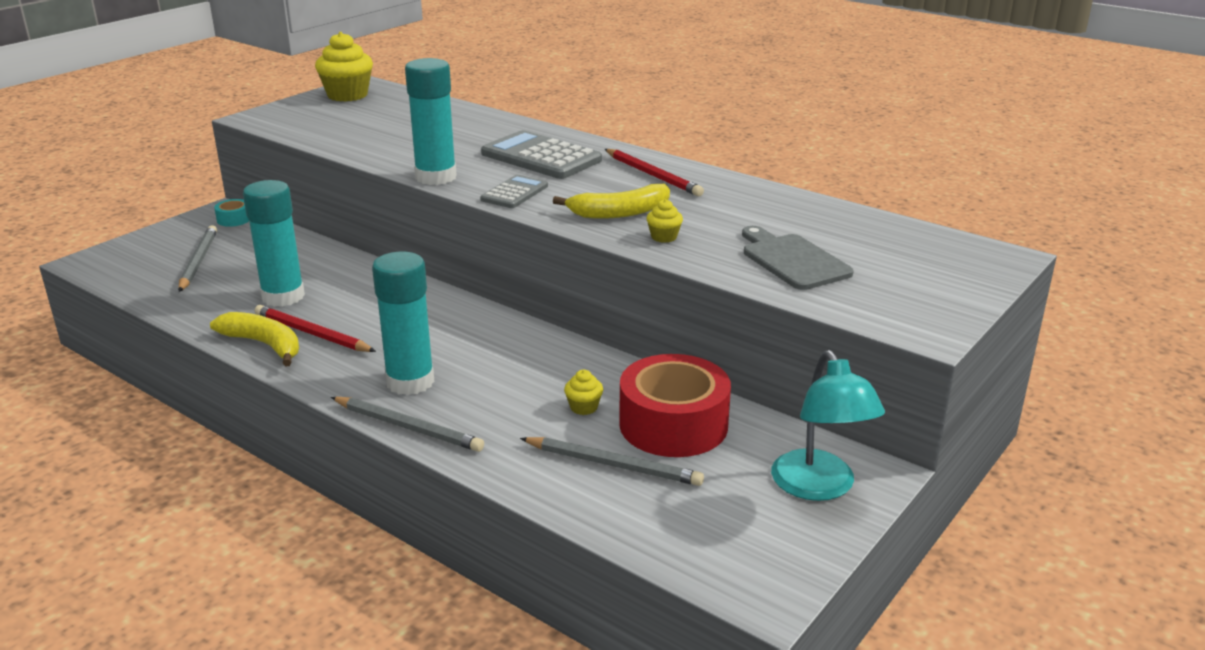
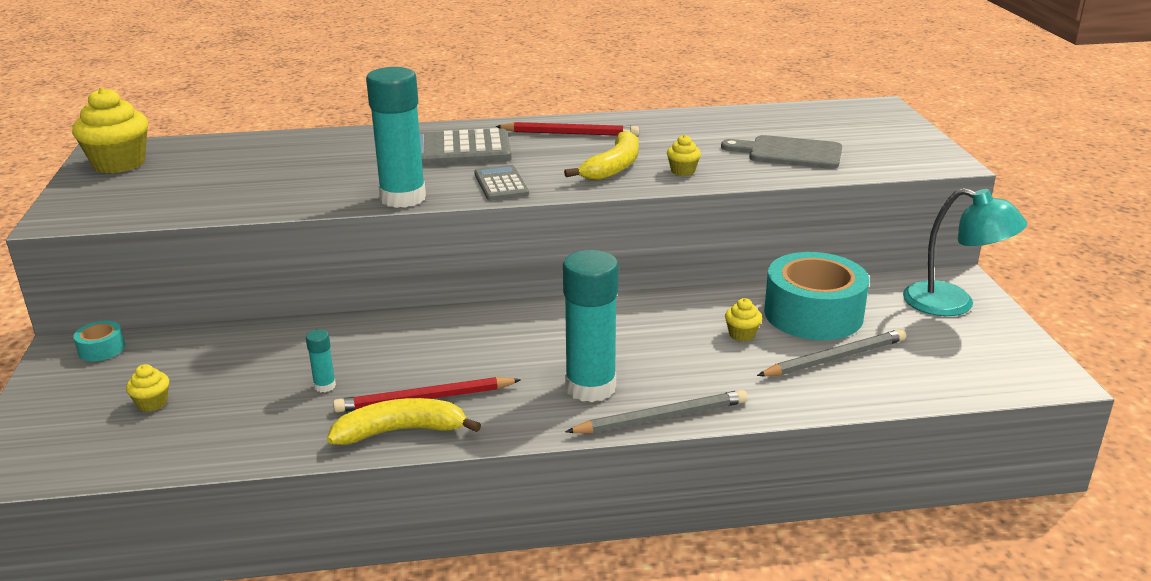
camera: 45 degrees left, 0 degrees up
(198, 261) = (152, 403): grey pencil -> yellow cupcake
(283, 296) = (325, 386): turquoise glue stick -> turquoise glue stick, size x0.43
(673, 424) = (813, 314): red tape -> turquoise tape

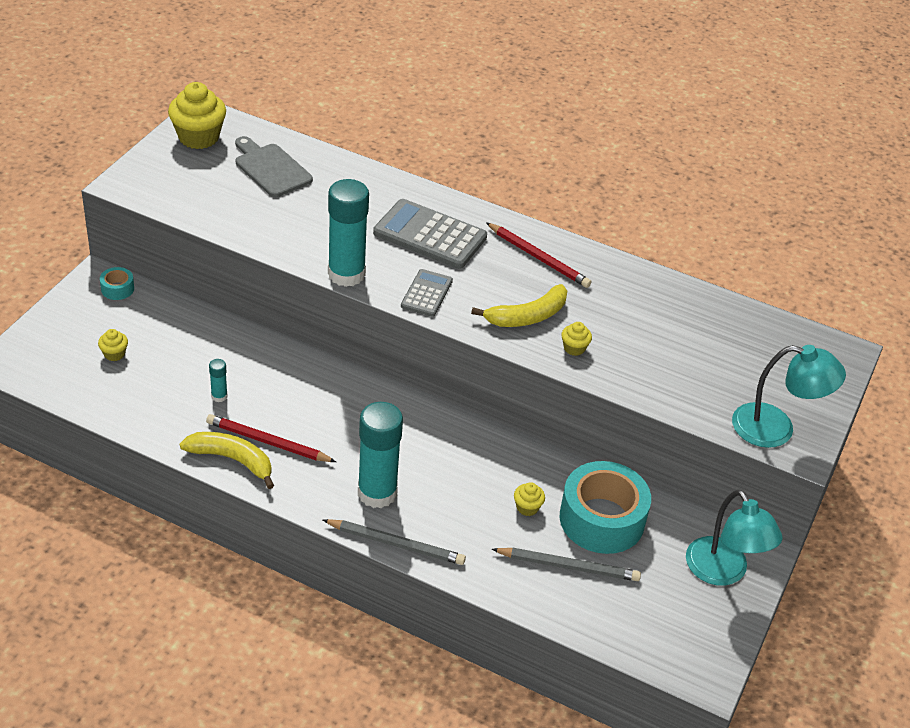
camera: 30 degrees right, 15 degrees up
(789, 153) = (684, 371): grey cutting board -> grey cutting board (271, 169)
(908, 158) = (776, 428): none -> turquoise lamp

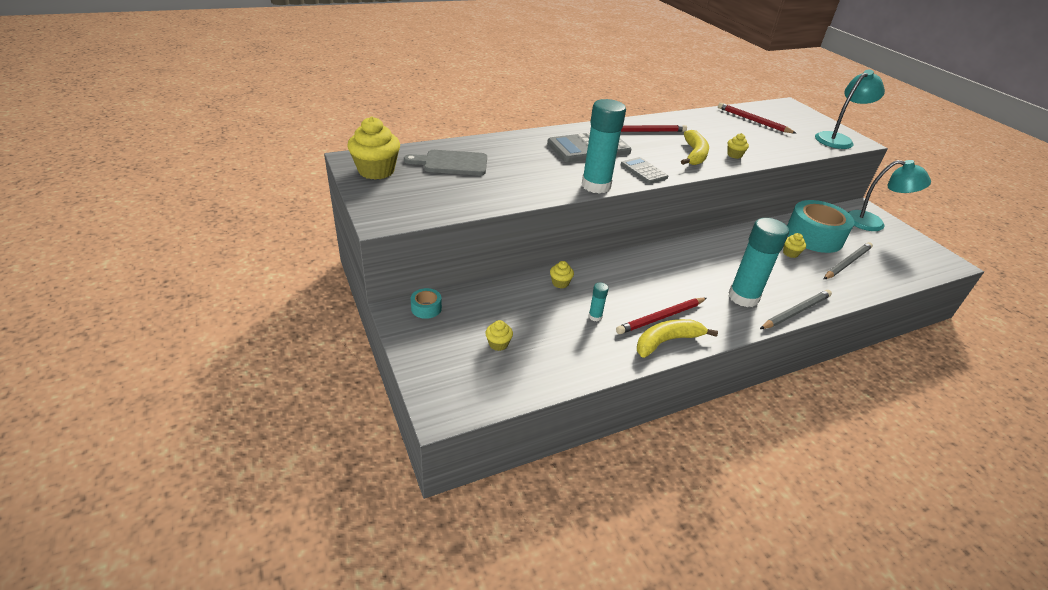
camera: 50 degrees left, 5 degrees down
(248, 350) = (560, 283): none -> yellow cupcake
(718, 334) = (753, 121): none -> red pencil

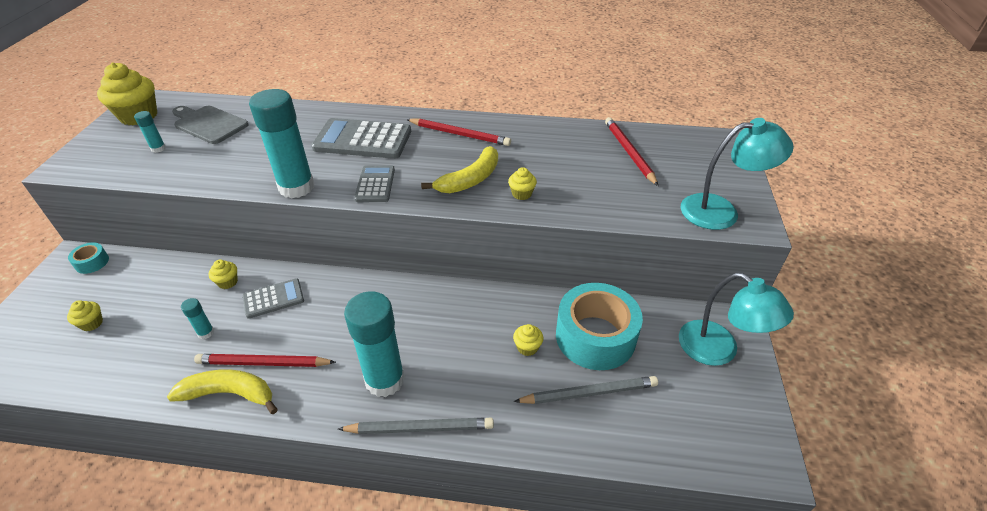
camera: 35 degrees right, 5 degrees up
(442, 188) = (158, 148): none -> turquoise glue stick
(609, 281) = (273, 299): none -> grey calculator

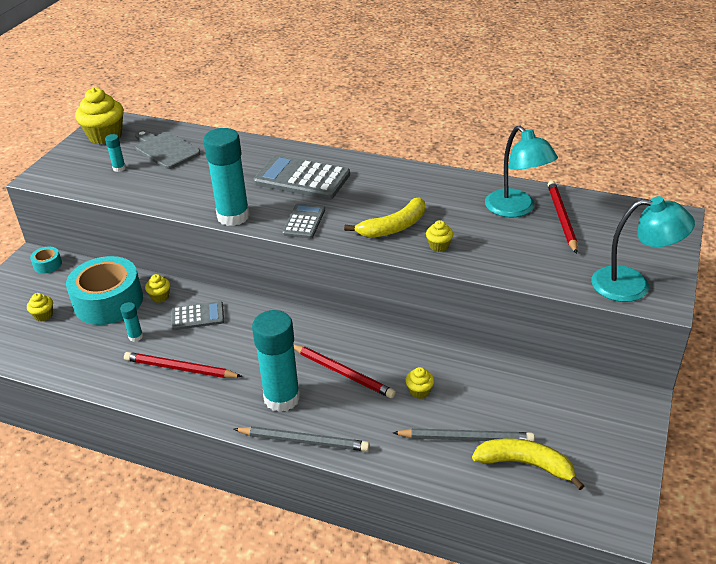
camera: 15 degrees right, 5 degrees down
(229, 393) = (148, 388): yellow banana -> yellow banana (525, 464)
(459, 134) = (396, 182): red pencil -> red pencil (342, 372)
(595, 336) = (488, 392): turquoise tape -> turquoise tape (108, 301)
(718, 350) = (609, 422): turquoise lamp -> turquoise lamp (516, 209)

